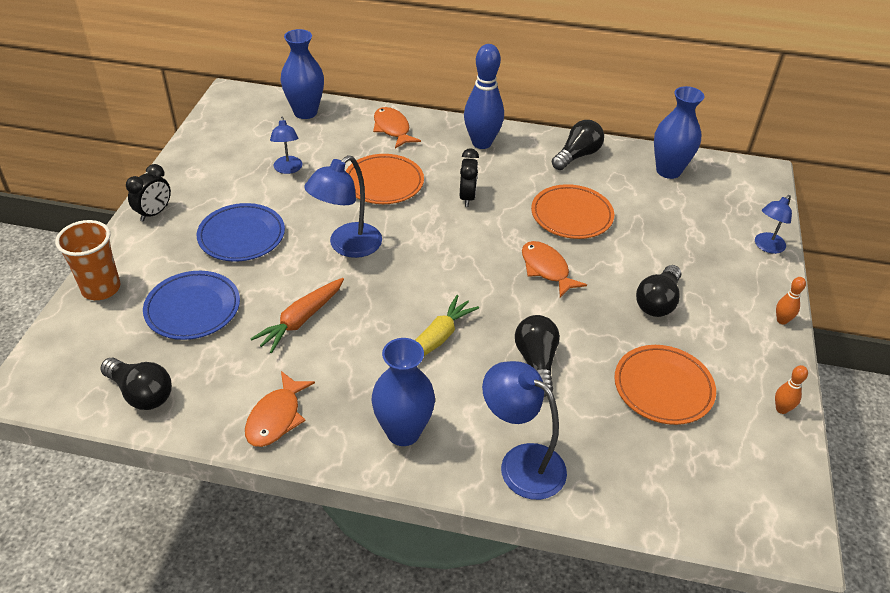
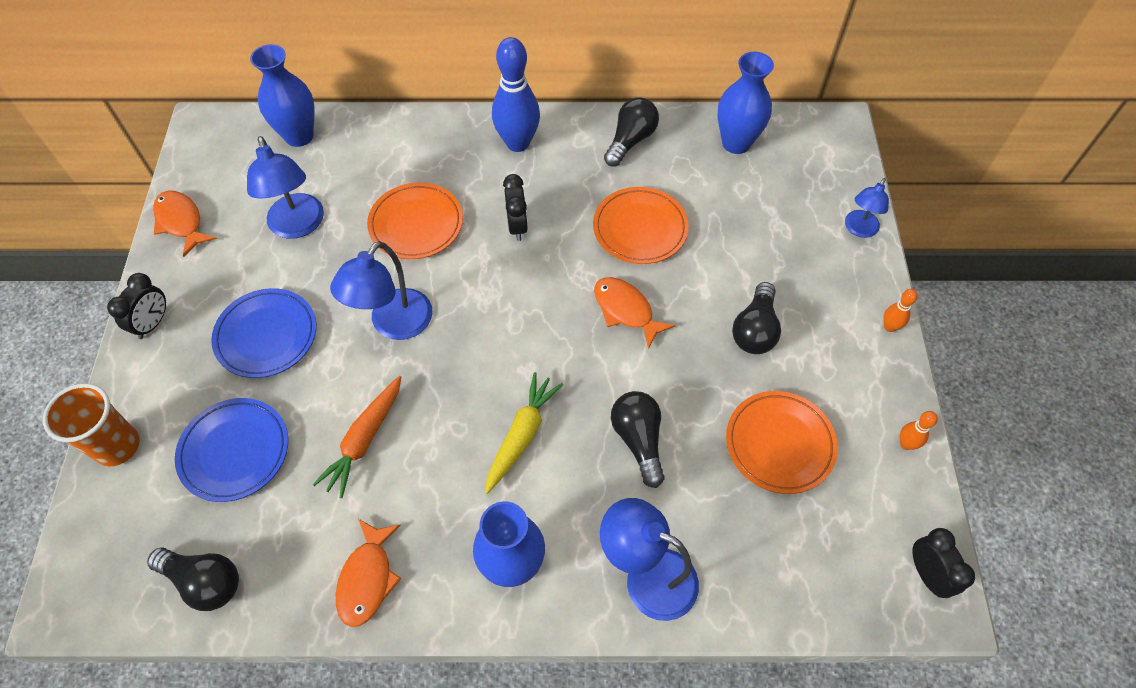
camera: 10 degrees left, 15 degrees up
(288, 169) = (298, 226): blue lamp -> blue lamp, size x1.65
(392, 129) = (409, 142): orange fish -> orange fish (181, 222)
(783, 512) = (927, 574): none -> black clock

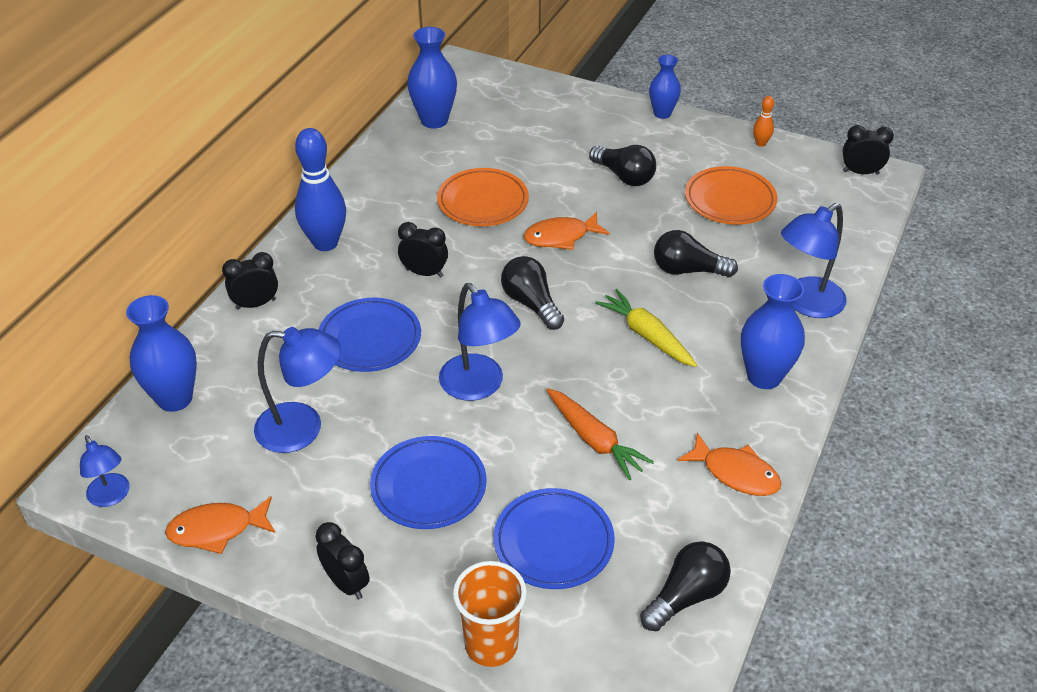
camera: 65 degrees left, 15 degrees down
(416, 224) = (370, 339): orange plate -> blue plate
(421, 134) = (256, 304): none -> black clock
(630, 141) = (382, 175): black light bulb -> black light bulb (531, 303)
(858, 229) = (567, 94): blue lamp -> blue lamp (111, 497)
(889, 327) = (662, 113): orange bowling pin -> blue vase

